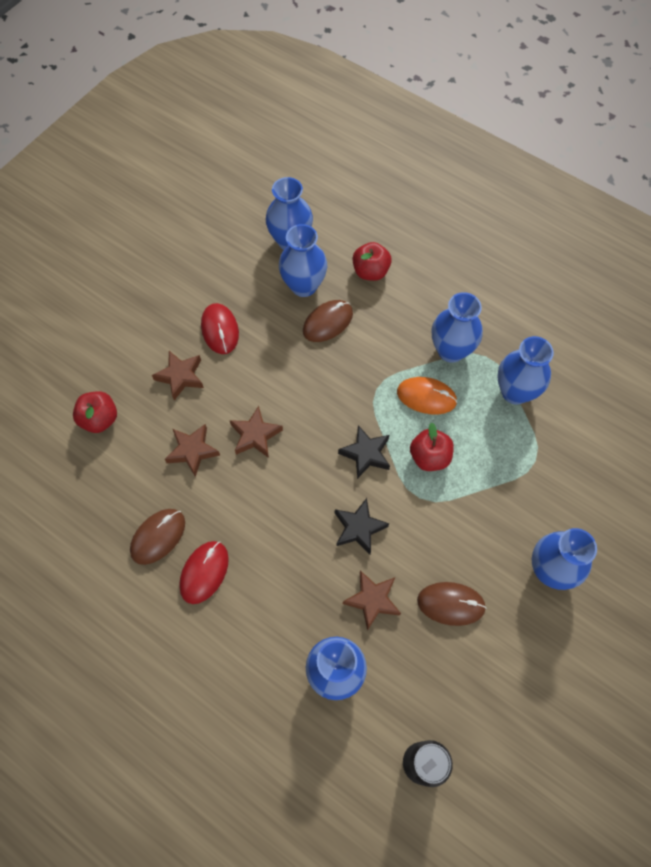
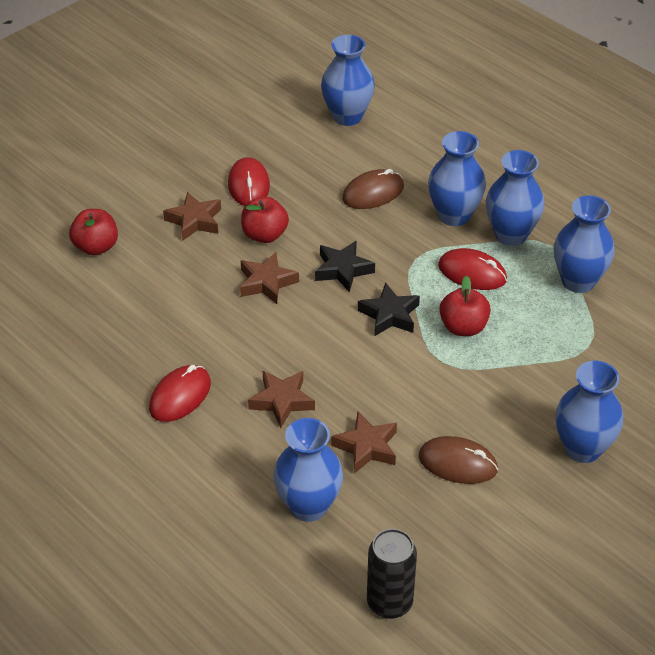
camera: 10 degrees right, 20 degrees down
(158, 536) = (136, 357): brown mouse -> none
(192, 451) = (192, 287): brown star -> brown star (282, 401)
(303, 286) = (353, 157): blue vase -> blue vase (454, 215)
(359, 528) = (366, 380): black star -> black star (343, 270)
(370, 271) = (433, 153): red apple -> red apple (264, 235)
(426, 397) = (472, 273): orange mouse -> red mouse

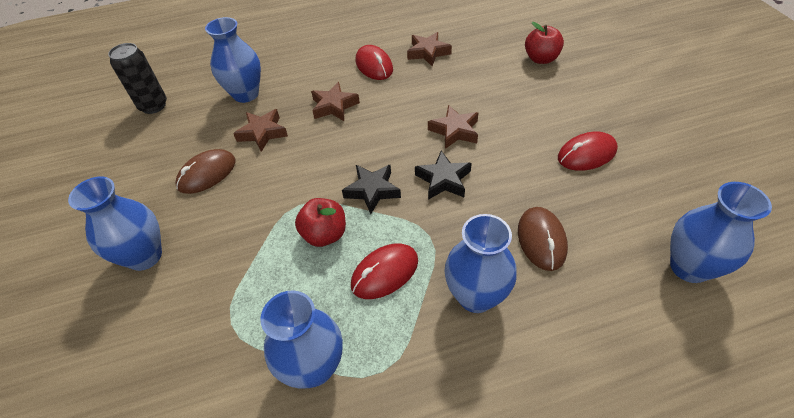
camera: 120 degrees right, 5 degrees up
(194, 221) = (550, 111): brown star -> brown star (428, 52)
(249, 185) = (586, 154): red mouse -> red mouse turned 45 degrees counterclockwise
(264, 235) = (513, 145): red apple -> none
(510, 235) = (419, 337): blue vase -> none

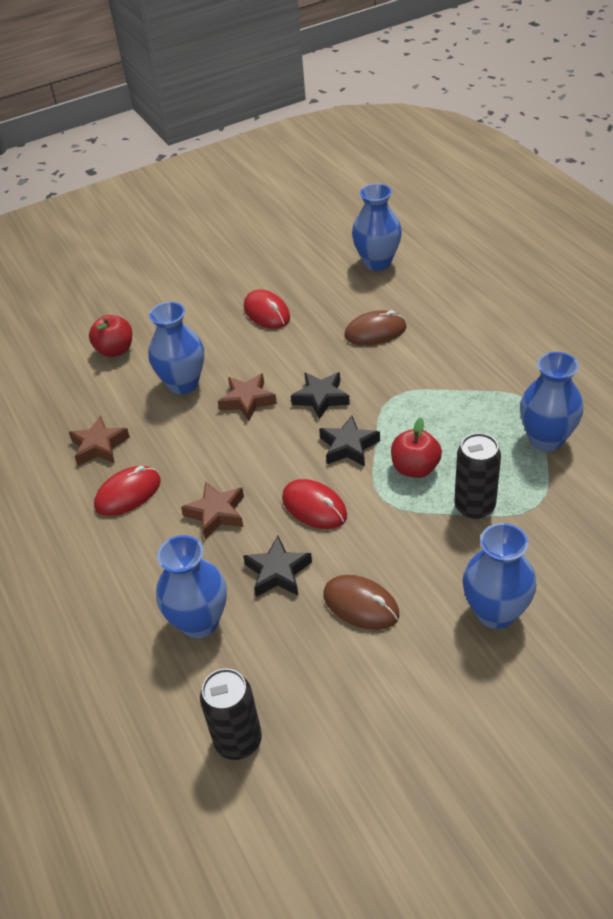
camera: 100 degrees left, 5 degrees down
(257, 270) = (474, 506): none -> black can
(262, 133) = (278, 572): brown star -> black star
(385, 273) = (442, 417): red mouse -> red mouse (314, 507)
(476, 296) = (444, 361): blue vase -> blue vase (183, 384)

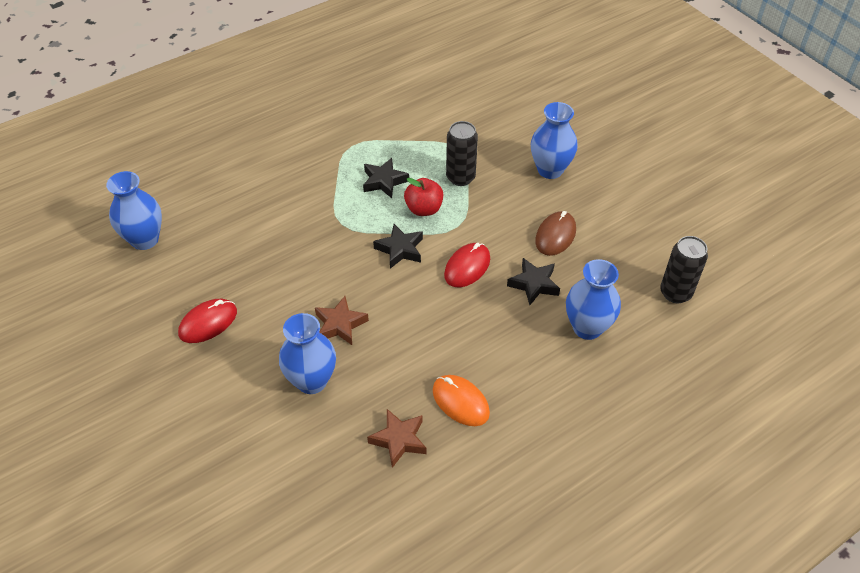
camera: 100 degrees left, 5 degrees up
(115, 350) = (249, 456): red apple -> none
(128, 493) = (460, 402): red mouse -> orange mouse
(216, 513) = (479, 331): brown star -> none
(321, 398) = (340, 271): black star -> black star (384, 181)
(375, 332) = (253, 237): brown mouse -> none
(546, 439) = (393, 139): blue vase -> none

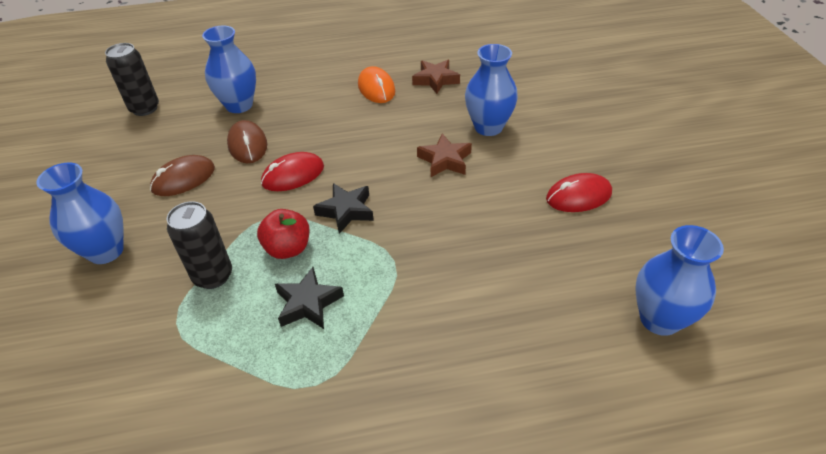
camera: 155 degrees left, 5 degrees down
(534, 284) = (247, 145): black star -> brown mouse

